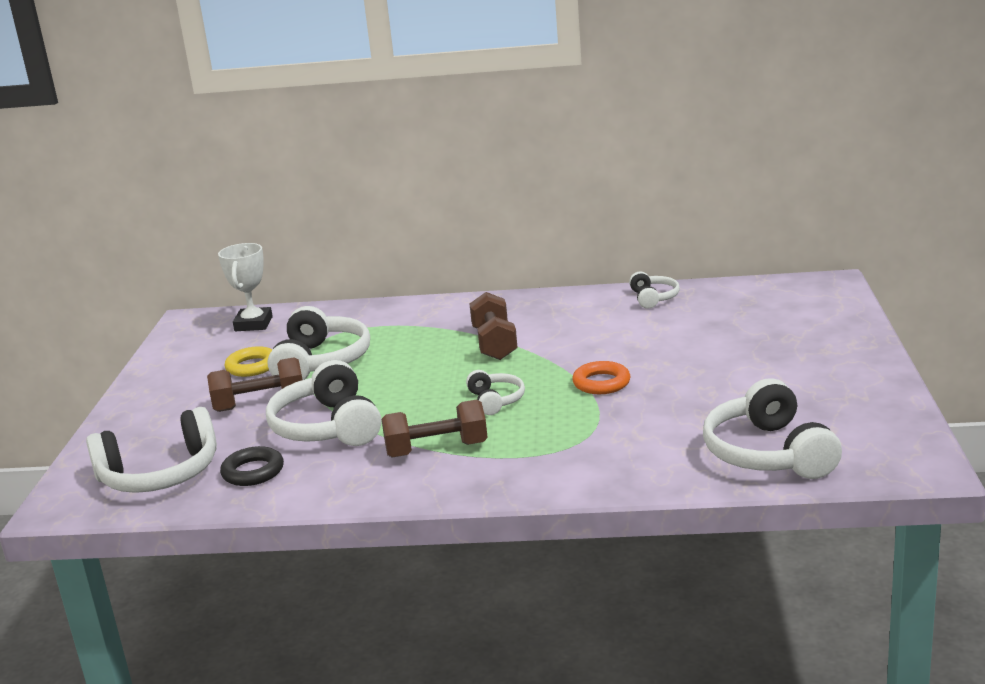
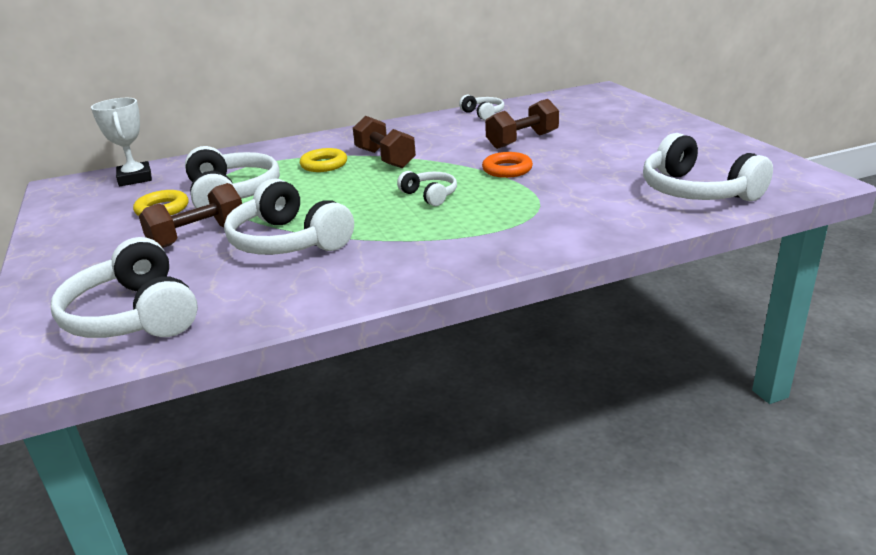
camera: 25 degrees left, 5 degrees up
(160, 474) = (134, 315): white headphones -> white headphones turned 105 degrees clockwise
(253, 472) = (242, 292): black ring -> none
(430, 340) = (324, 165): none -> yellow ring
(436, 449) = (415, 239): brown dumbbell -> brown dumbbell (522, 140)

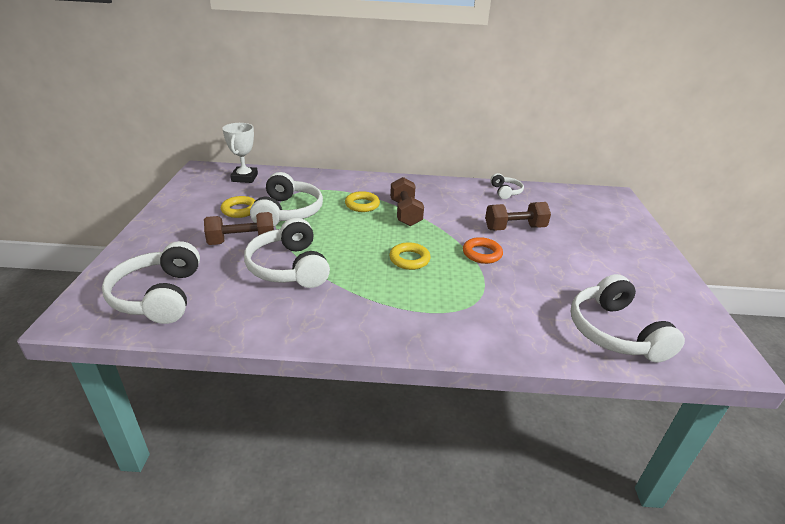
camera: 20 degrees right, 5 degrees up
(430, 195) = (409, 259): white headphones -> yellow ring

